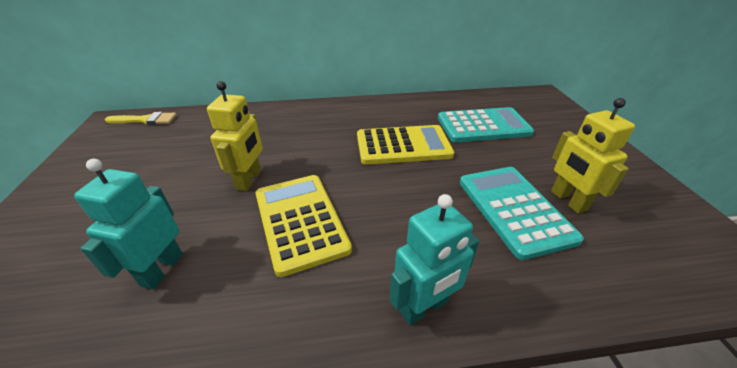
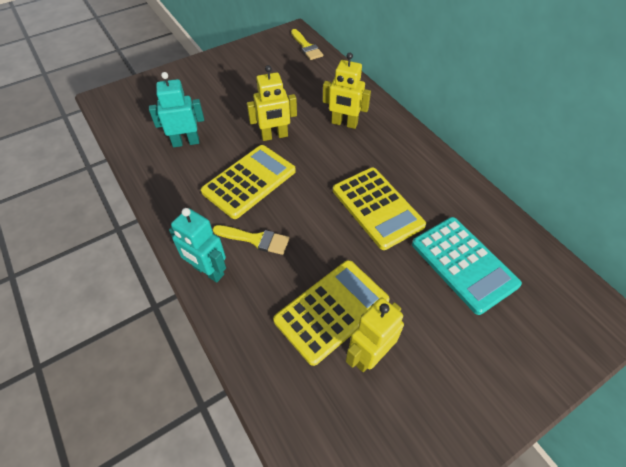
camera: 65 degrees right, 15 degrees up
(284, 131) = (344, 123): none -> yellow robot
(395, 241) = (255, 239): none -> yellow brush
(514, 209) = (331, 310): turquoise calculator -> yellow calculator

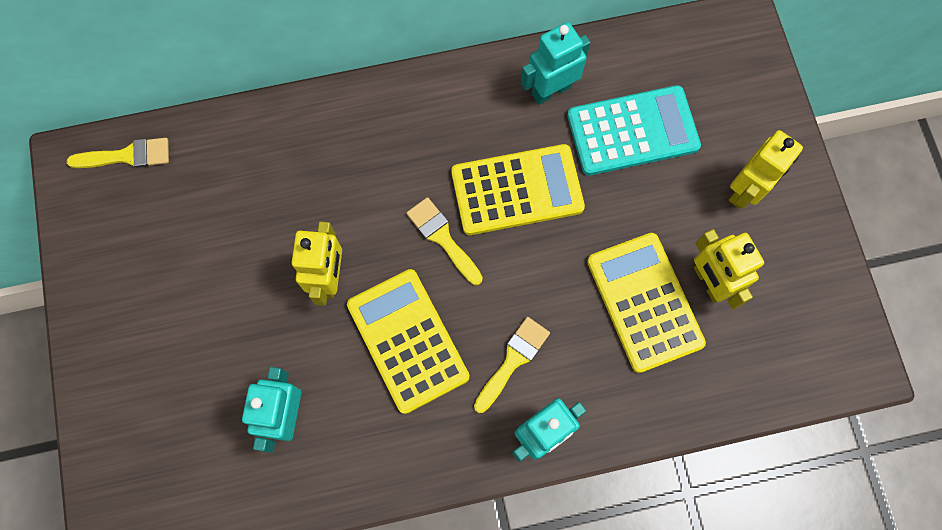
camera: 70 degrees left, 20 degrees up
(324, 179) = (442, 238): none -> yellow brush
(344, 123) = (344, 169): yellow robot -> yellow robot (745, 190)
(461, 206) = (551, 90): none -> turquoise robot

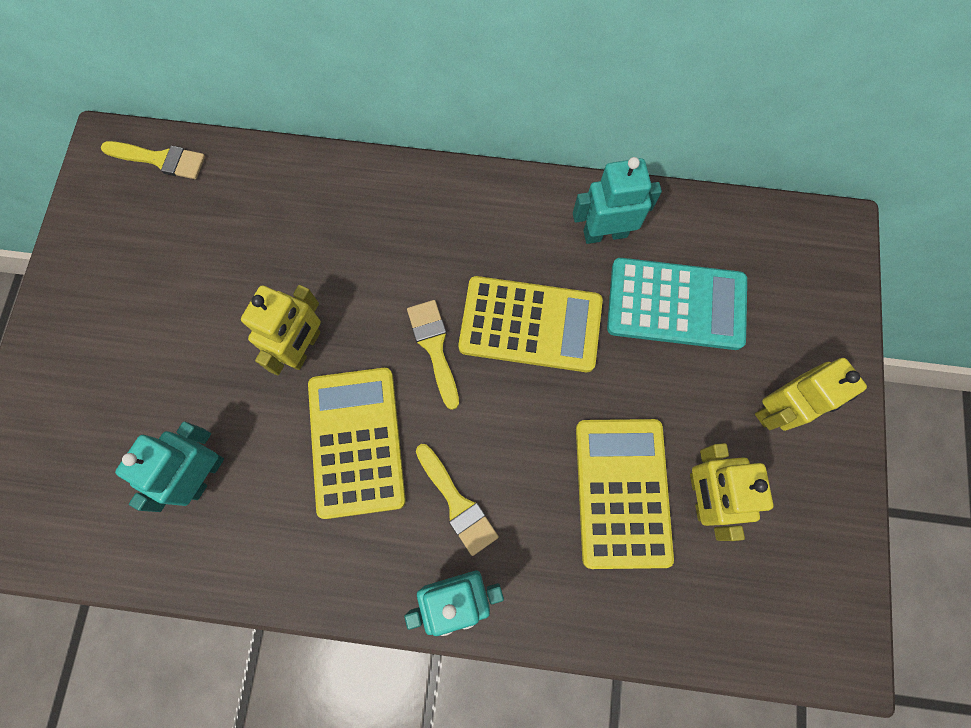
camera: 20 degrees right, 0 degrees up
(513, 360) = (457, 503): yellow brush -> yellow brush turned 90 degrees clockwise

